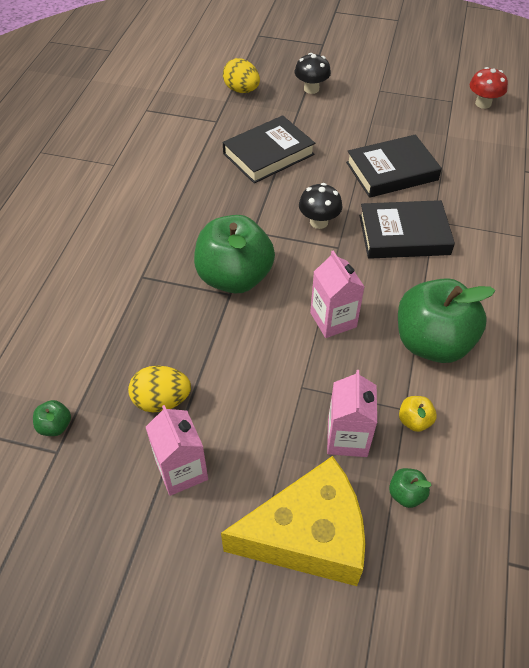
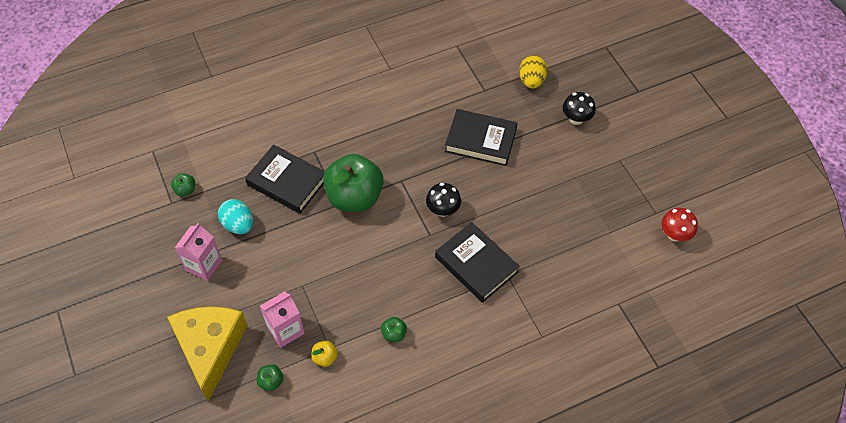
camera: 50 degrees right, 5 degrees up
(162, 400) = (238, 225): yellow egg -> turquoise egg
(308, 535) = (210, 349): yellow cheese -> yellow cheese turned 135 degrees counterclockwise
(333, 320) = (366, 270): pink carton -> none
(392, 171) = (534, 221): black book -> black book (287, 182)
(432, 342) = (394, 334): green apple -> green apple, size x0.40

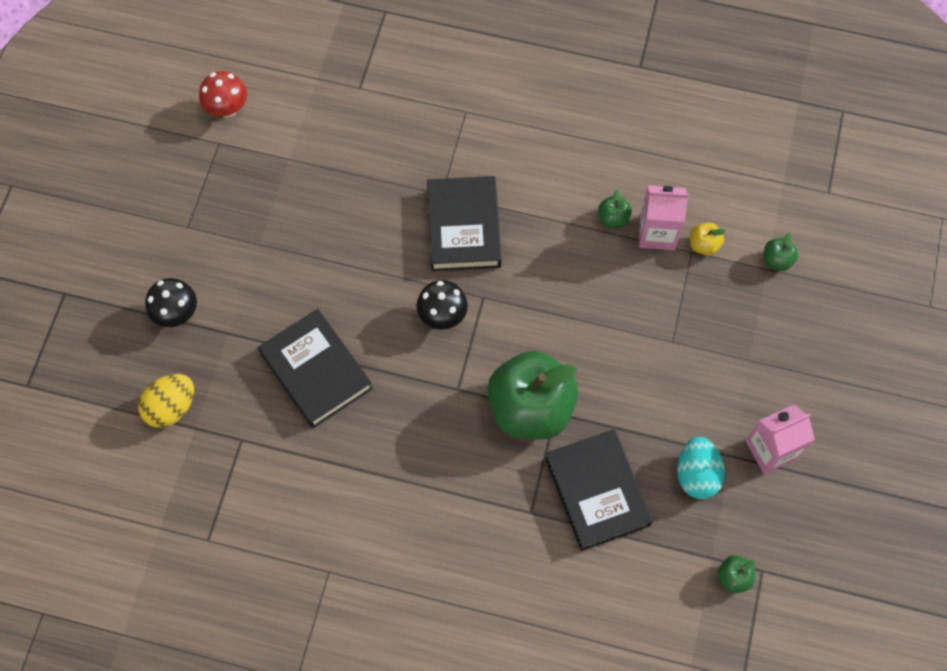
camera: 140 degrees left, 10 degrees up
(210, 349) = (822, 341): yellow cheese -> none
(285, 330) = (725, 303): pink carton -> pink carton (657, 232)

